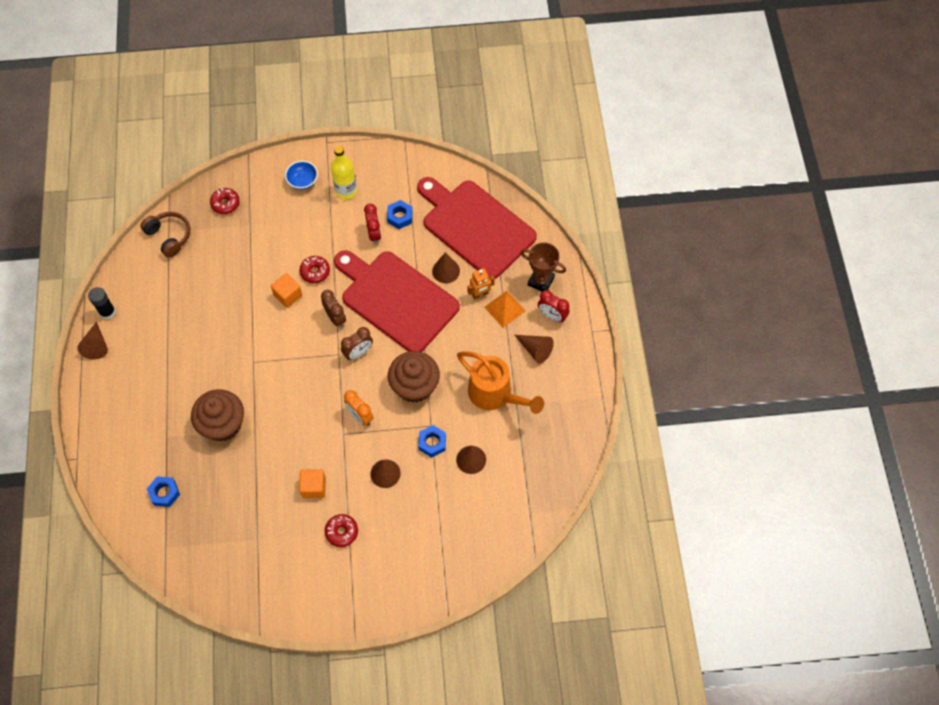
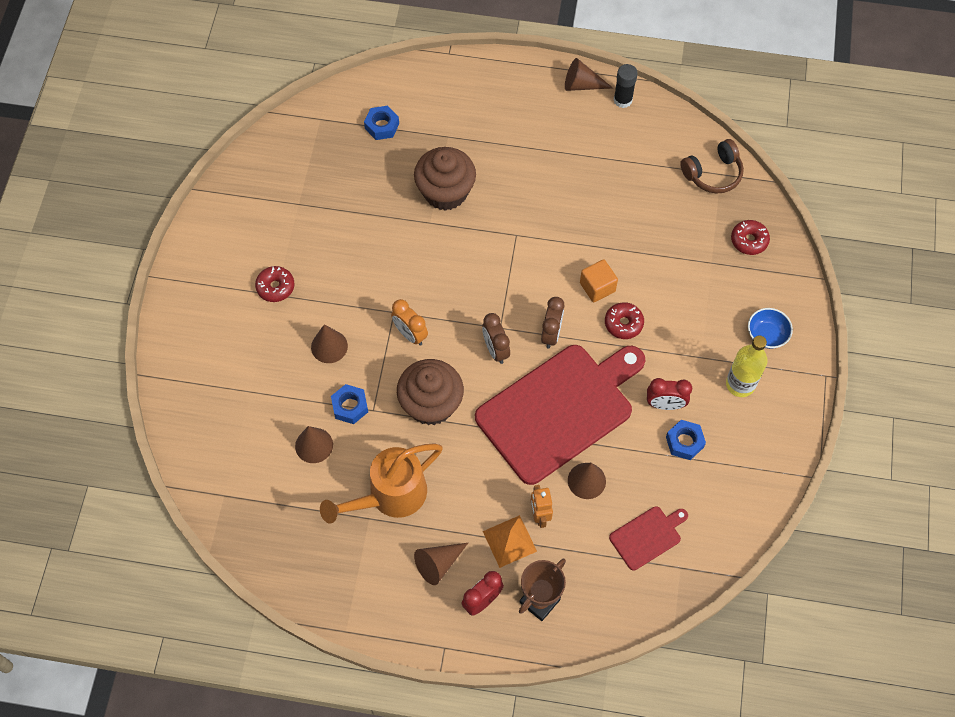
camera: 105 degrees right, 0 degrees up
(314, 487) = (338, 269): orange cube -> none
(335, 318) = (551, 334): brown clock -> brown clock turned 60 degrees counterclockwise
(360, 416) = (410, 334): orange clock -> orange clock turned 105 degrees counterclockwise
(475, 226) = (647, 536): red cutting board -> red cutting board, size x0.43

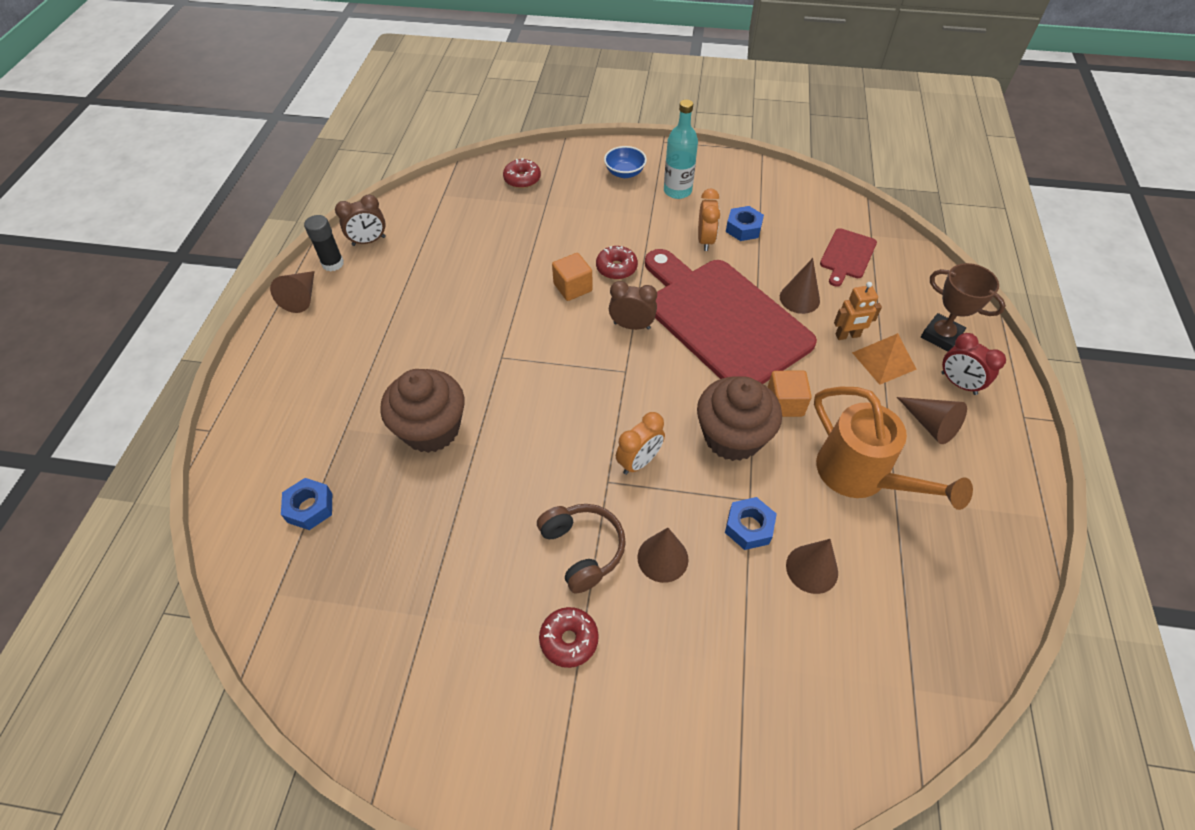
camera: 90 degrees left, 10 degrees down
(463, 448) = (784, 403): none -> orange cube
(495, 350) = (655, 375): brown clock -> brown clock (369, 241)
(647, 536) = (847, 256): red cutting board -> red cutting board turned 120 degrees counterclockwise
(665, 404) = (705, 240): red clock -> orange clock
(713, 173) = (442, 200): brown headphones -> brown headphones (582, 549)
(740, 384) = (677, 191): yellow bottle -> turquoise bottle

